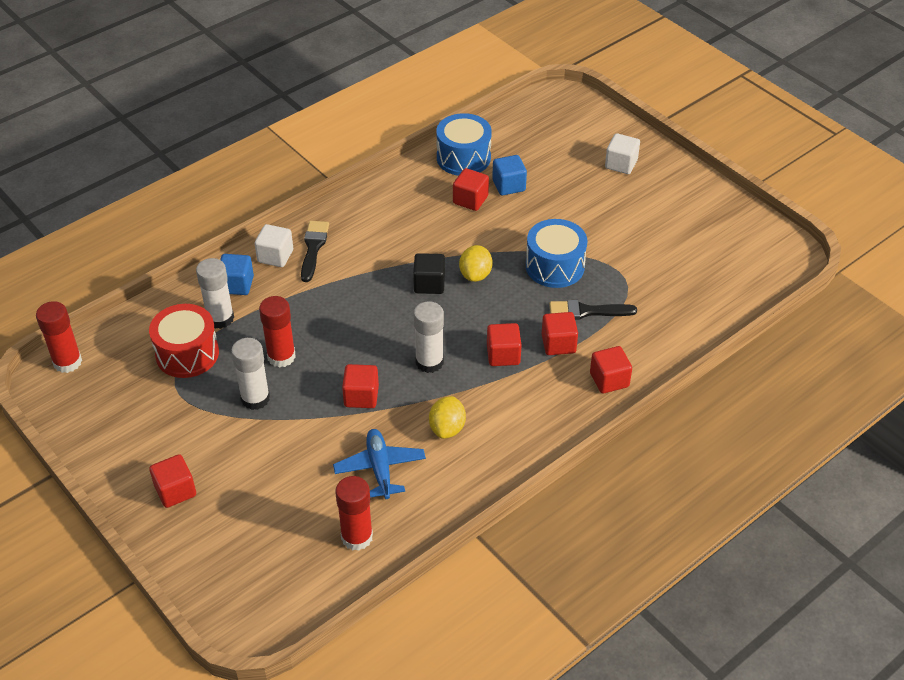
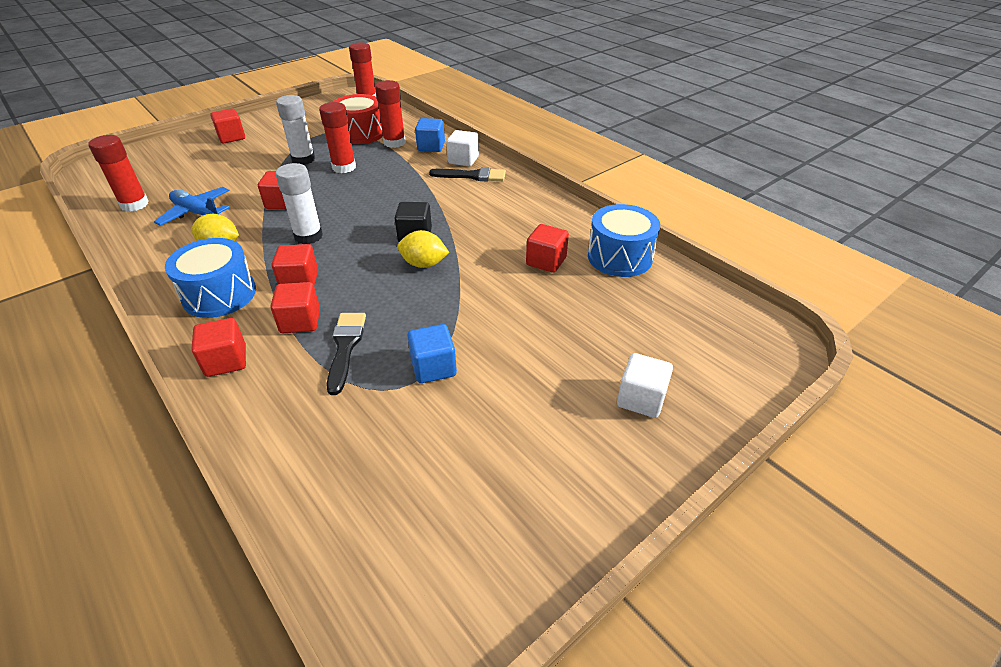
camera: 90 degrees right, 5 degrees down
(220, 318) = (394, 142): white glue stick -> red glue stick
(380, 468) = (197, 213): blue plane -> blue plane turned 135 degrees counterclockwise
(508, 185) = (575, 290): blue cube -> blue cube (433, 367)
(555, 266) = (429, 323): blue drum -> blue drum (219, 294)

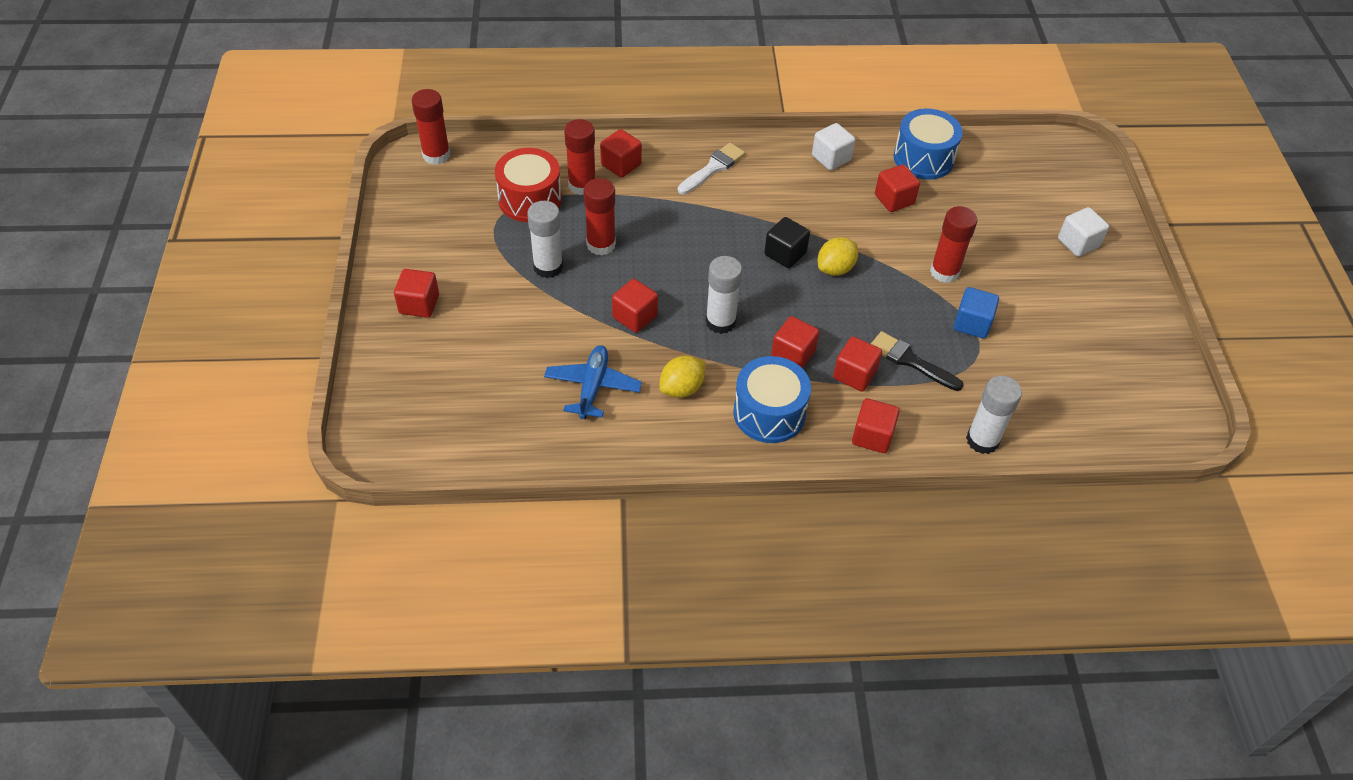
camera: 55 degrees left, 10 degrees up
(134, 204) = (520, 432): red glue stick -> red glue stick (944, 272)
(197, 213) = (592, 387): blue plane -> blue plane turned 120 degrees clockwise
(267, 440) = (982, 440): none -> white glue stick
(431, 147) = (621, 165): blue cube -> red cube
(463, 160) = (674, 158): white cube -> white cube (831, 158)
(472, 176) = (713, 168): black brush -> white brush

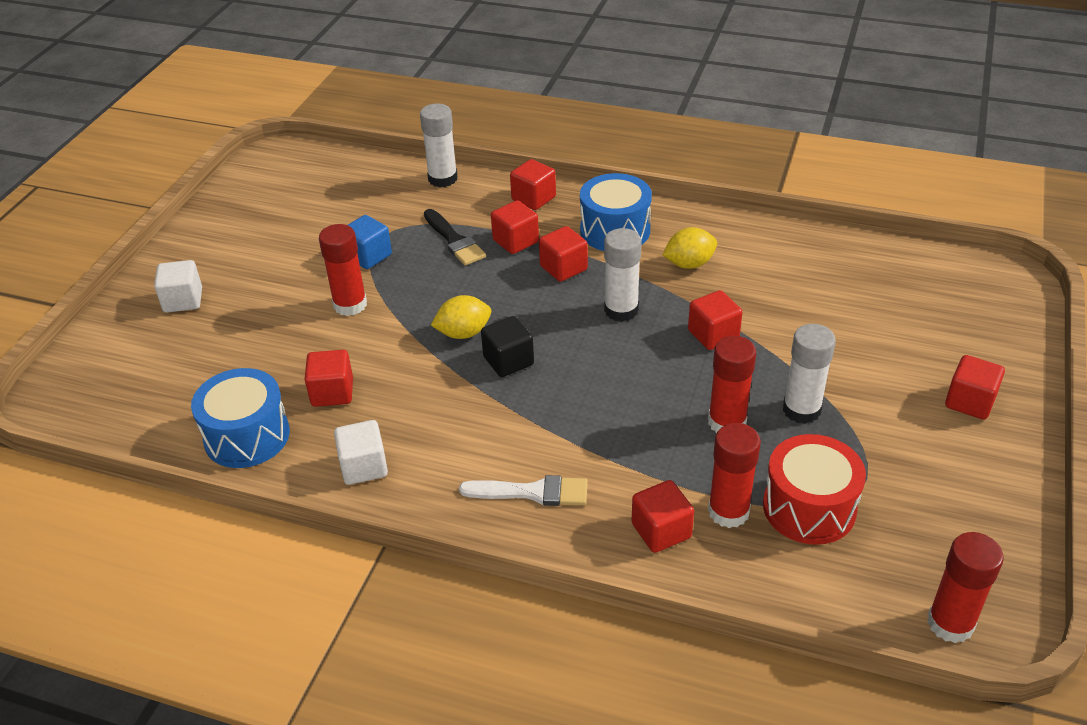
camera: 155 degrees left, 10 degrees down
(592, 387) = (779, 283): blue plane -> none
(713, 168) = (532, 492): white brush -> white brush turned 150 degrees counterclockwise

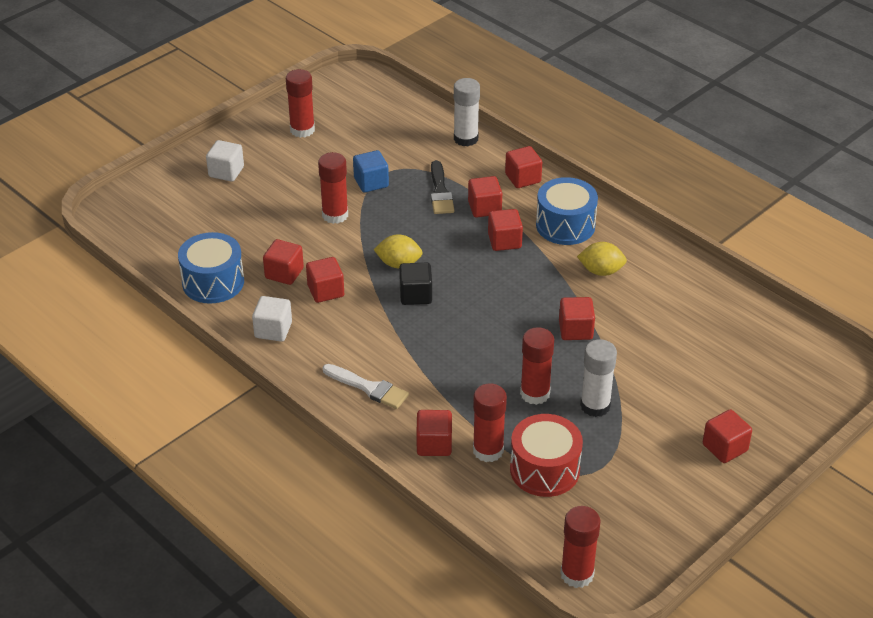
camera: 25 degrees right, 0 degrees up
(248, 226) = (302, 130): none -> red glue stick
(398, 395) = (326, 291): none -> red cube
(621, 310) = (522, 288): white glue stick -> none

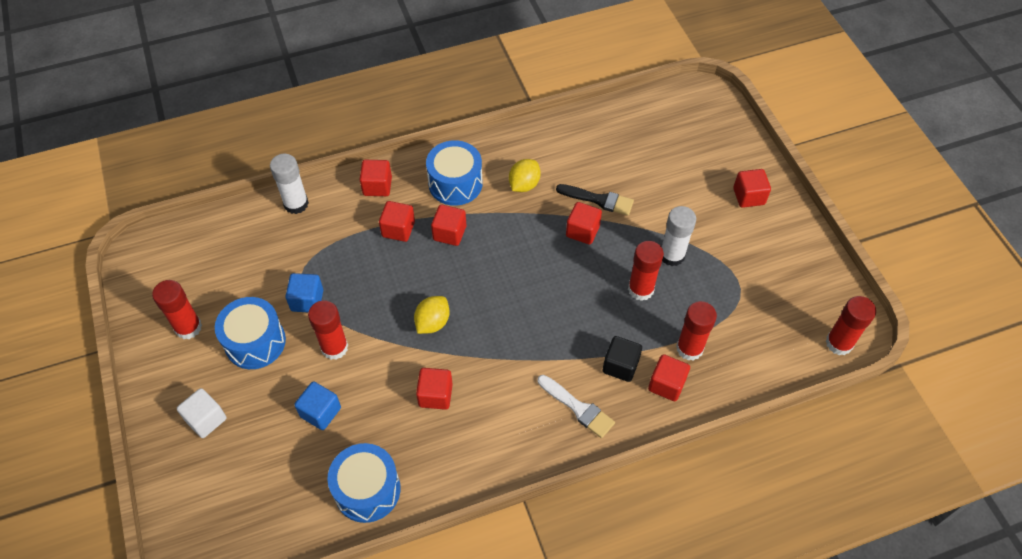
camera: 65 degrees left, 15 degrees up
(269, 230) = (320, 412): none -> blue cube
(273, 330) = (464, 459): white cube -> none
(284, 273) = (391, 421): red cube -> none
(312, 170) = (255, 342): none -> blue drum
(369, 388) = (578, 408): white brush -> white brush turned 75 degrees clockwise
(415, 295) = (480, 326): black cube -> black cube (620, 366)
(440, 192) = (356, 252): black brush -> black brush (599, 200)
(544, 469) = (725, 318): red drum -> none

